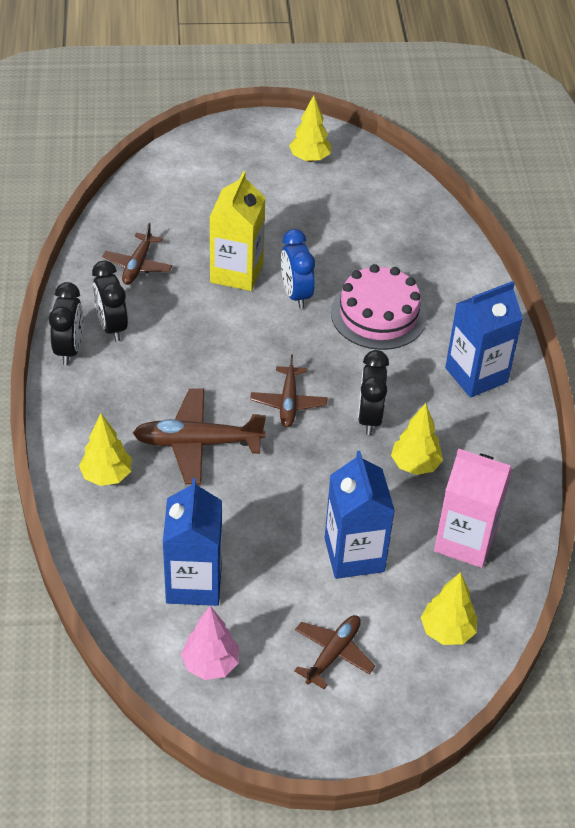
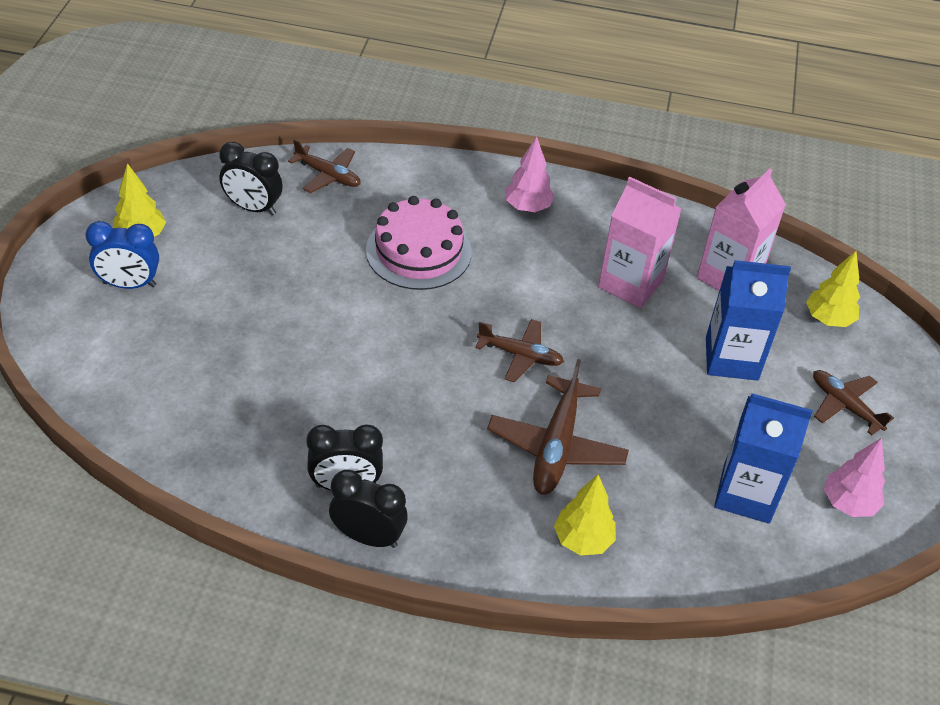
camera: 75 degrees left, 0 degrees up
(138, 266) = (249, 437): brown plane -> brown plane (328, 175)
(236, 272) = (304, 348): yellow carton -> none
(296, 294) = (361, 307): blue clock -> blue clock (129, 284)
(369, 417) = (560, 298): black clock -> black clock (253, 208)
(415, 465) = (630, 283): yellow tree -> pink carton
(476, 375) = (527, 207): blue carton -> pink tree

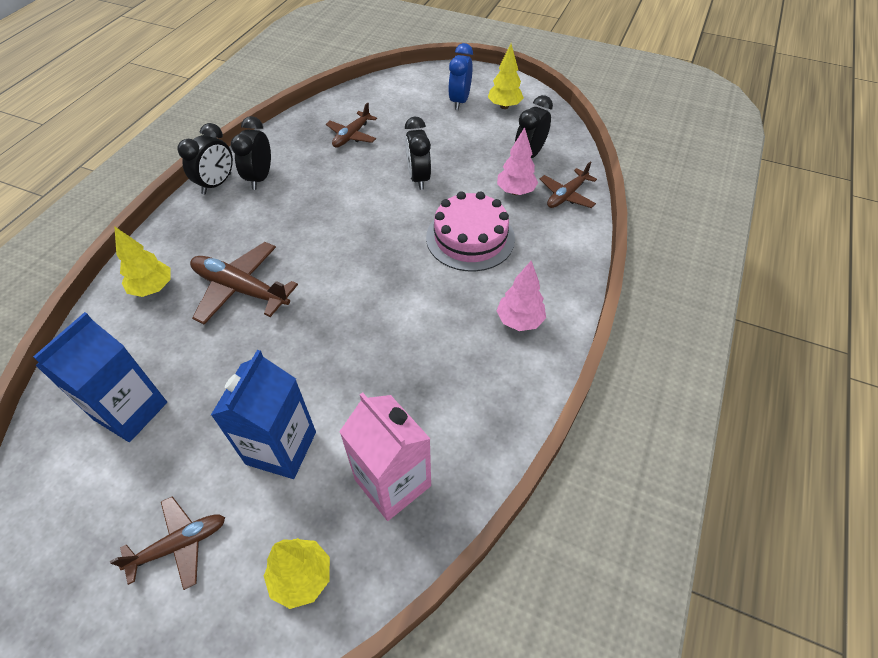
camera: 105 degrees right, 5 degrees up
(317, 309) = (418, 178): none -> black clock
(521, 355) = (339, 284): brown plane -> brown plane (352, 136)
(630, 283) = (402, 383): pink carton -> none
(848, 503) = (73, 498): pink tree -> pink tree (515, 191)

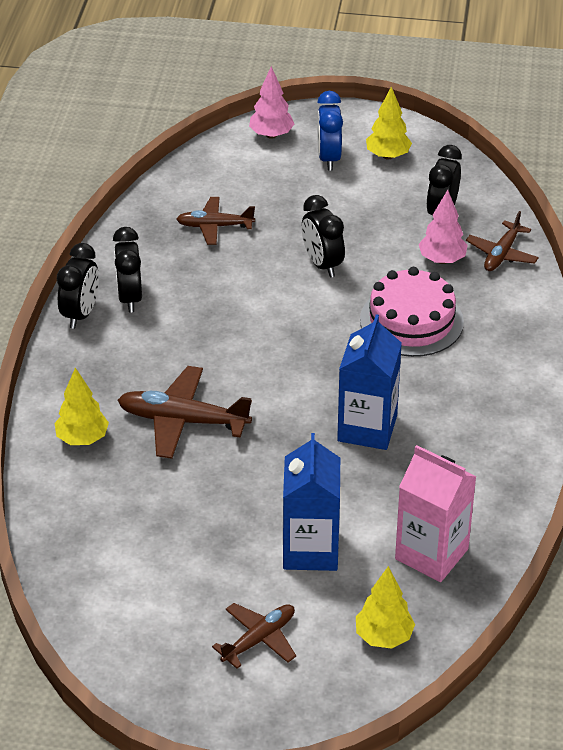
camera: 15 degrees left, 10 degrees down
(131, 411) = (139, 551): blue carton -> blue carton (367, 428)
(352, 136) = (214, 226): brown plane -> brown plane turned 75 degrees clockwise
(519, 321) = (497, 394): pink tree -> pink tree (271, 135)

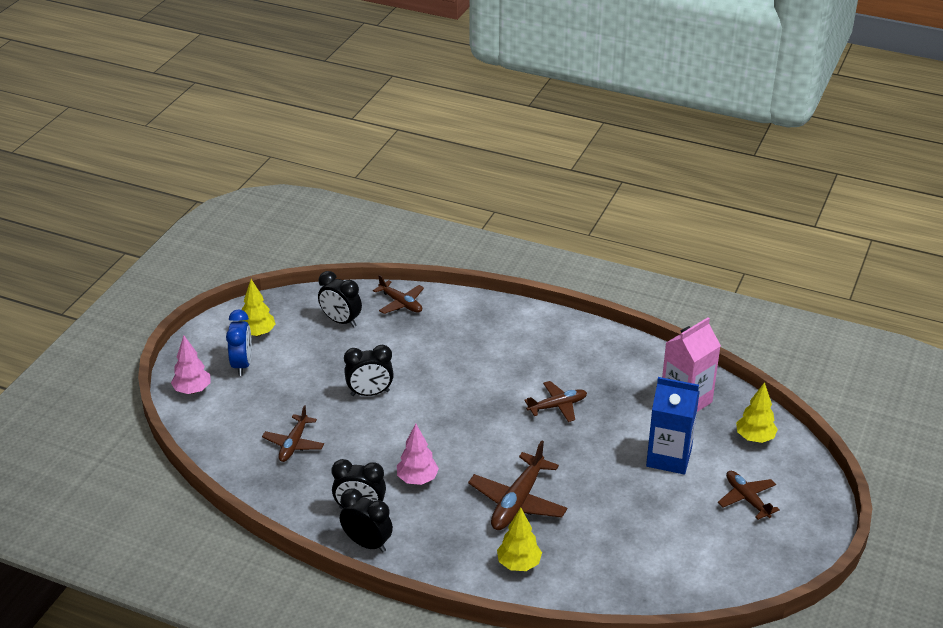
camera: 75 degrees left, 5 degrees down
(328, 158) = (242, 364): blue clock -> blue clock turned 105 degrees counterclockwise
(367, 428) = (557, 406): blue carton -> brown plane
(411, 321) = (453, 361): pink cake -> none
(442, 260) = (393, 332): pink tree -> pink tree (417, 479)

